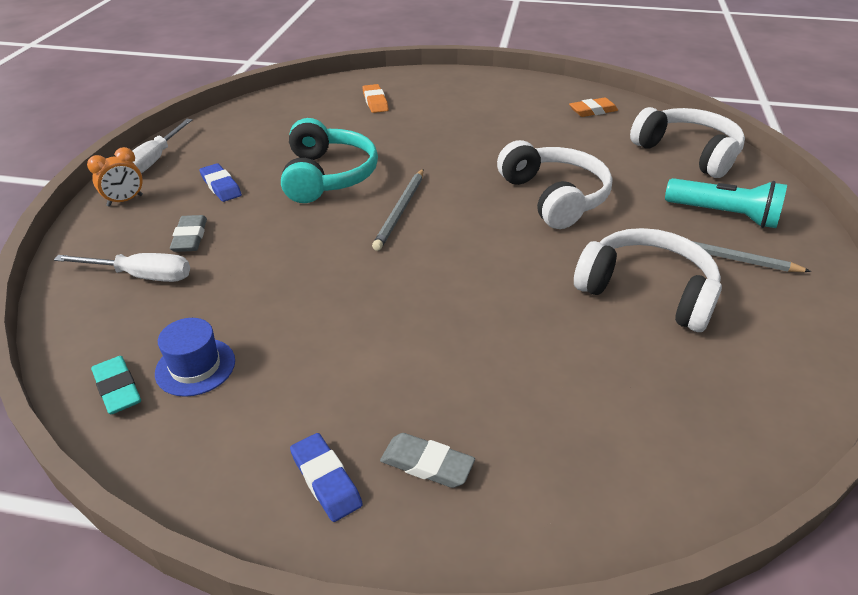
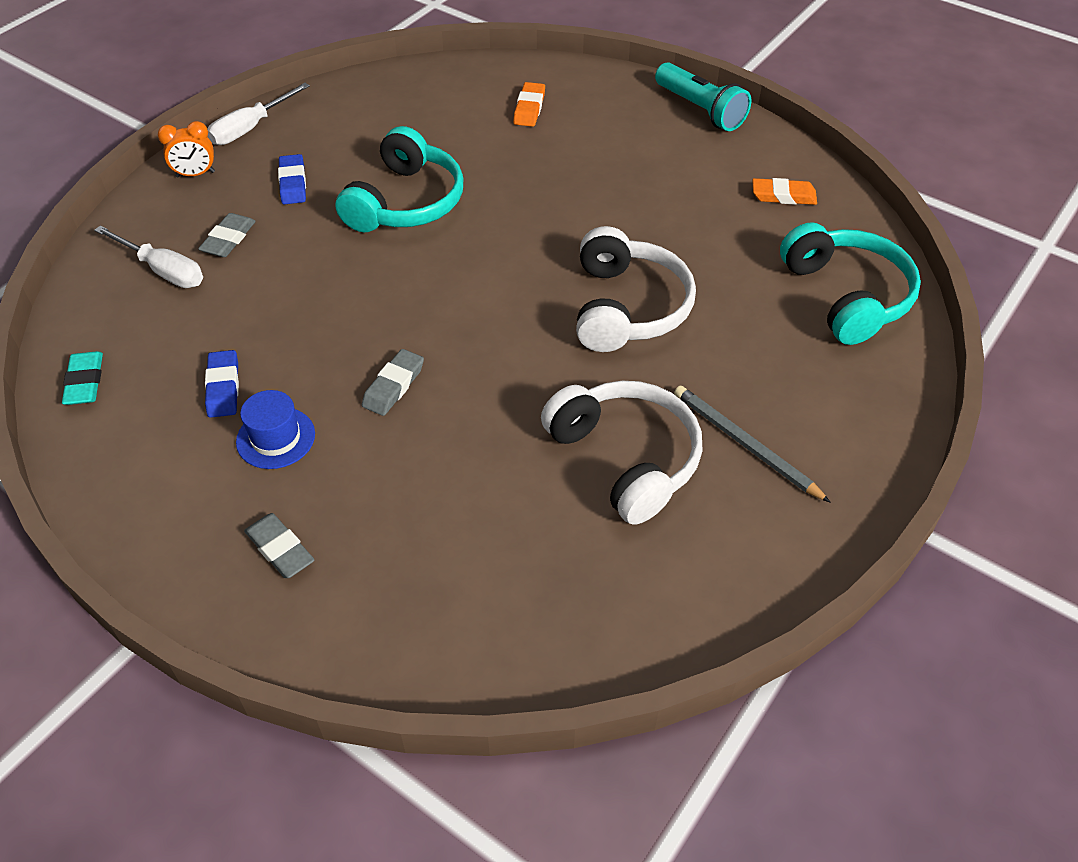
camera: 25 degrees right, 10 degrees up
(195, 367) = (155, 384): blue hat -> blue hat (275, 438)
(326, 480) = (192, 529): blue eraser -> blue eraser (223, 387)
(400, 211) = (448, 272): grey pencil -> none
(422, 299) = (393, 386): none -> grey eraser
(687, 153) = (847, 296): white headphones -> turquoise headphones
(724, 215) = (806, 396): turquoise flashlight -> turquoise flashlight (700, 110)

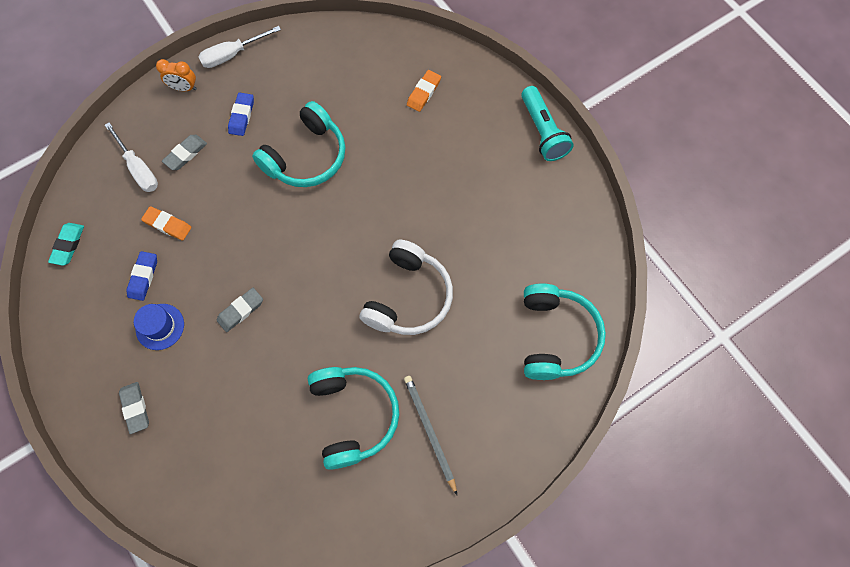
camera: 20 degrees right, 20 degrees up
(626, 458) = (353, 416): white headphones -> turquoise headphones
(783, 196) = (559, 233): orange eraser -> orange eraser (167, 225)

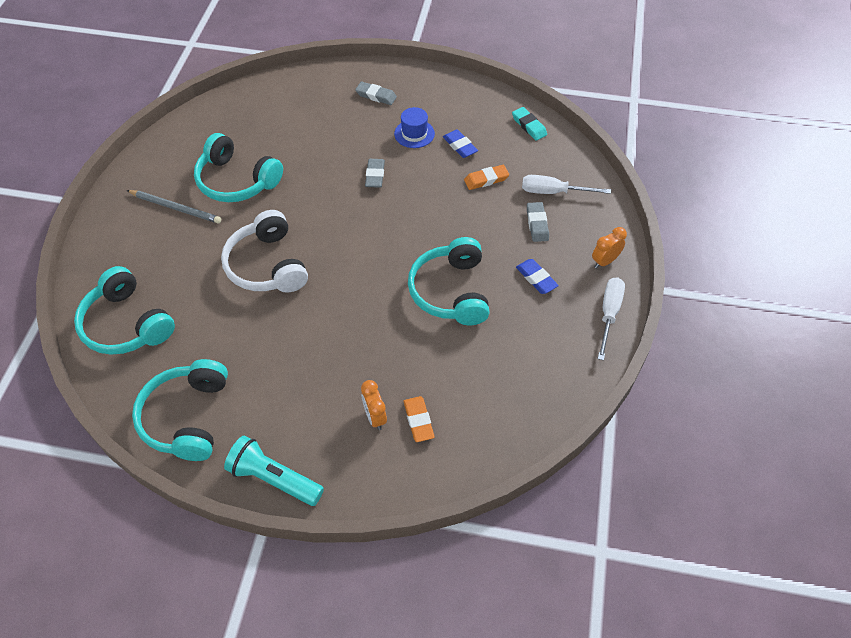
camera: 135 degrees right, 15 degrees down
(447, 117) = (375, 417): none -> orange clock
(566, 218) = (187, 417): none -> turquoise headphones

